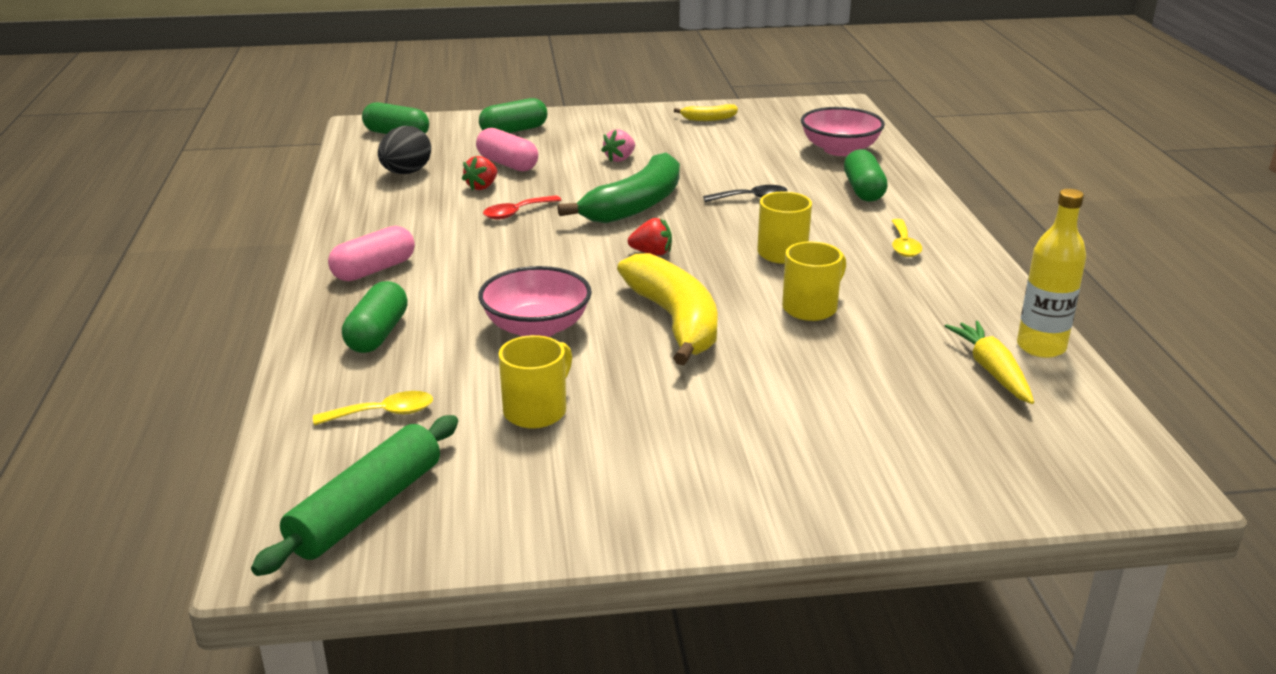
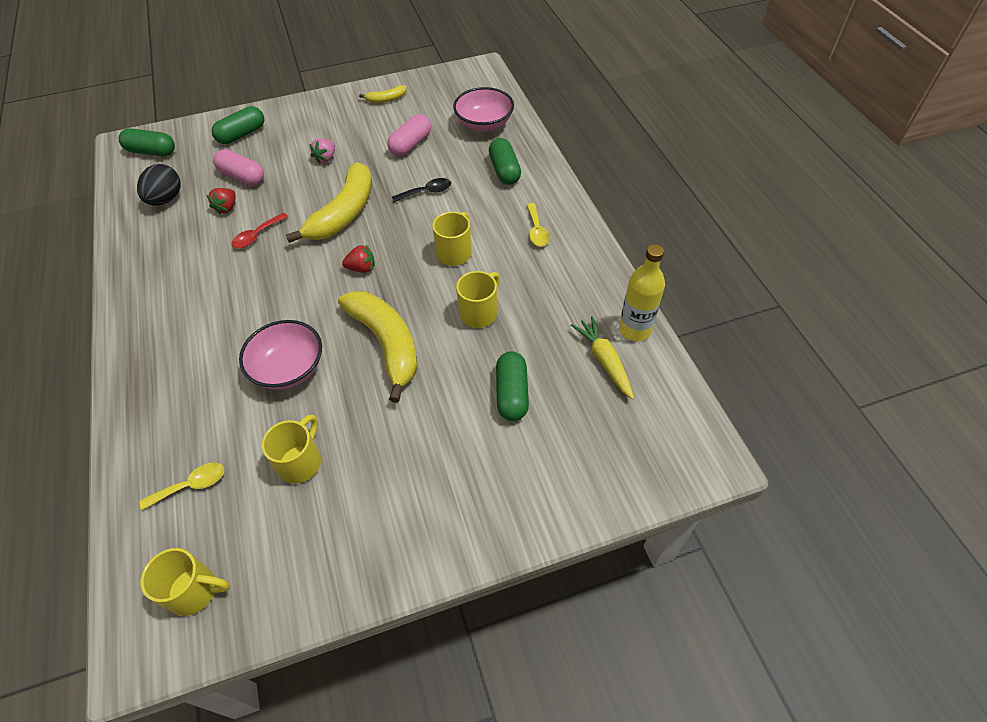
camera: 10 degrees left, 25 degrees up
(366, 508) = (194, 591): green rolling pin -> yellow mug
(374, 270) = (159, 322): pink capsule -> pink capsule (411, 144)
(377, 334) = (173, 397): green capsule -> green capsule (512, 393)
(635, 205) = (344, 213): green banana -> yellow banana

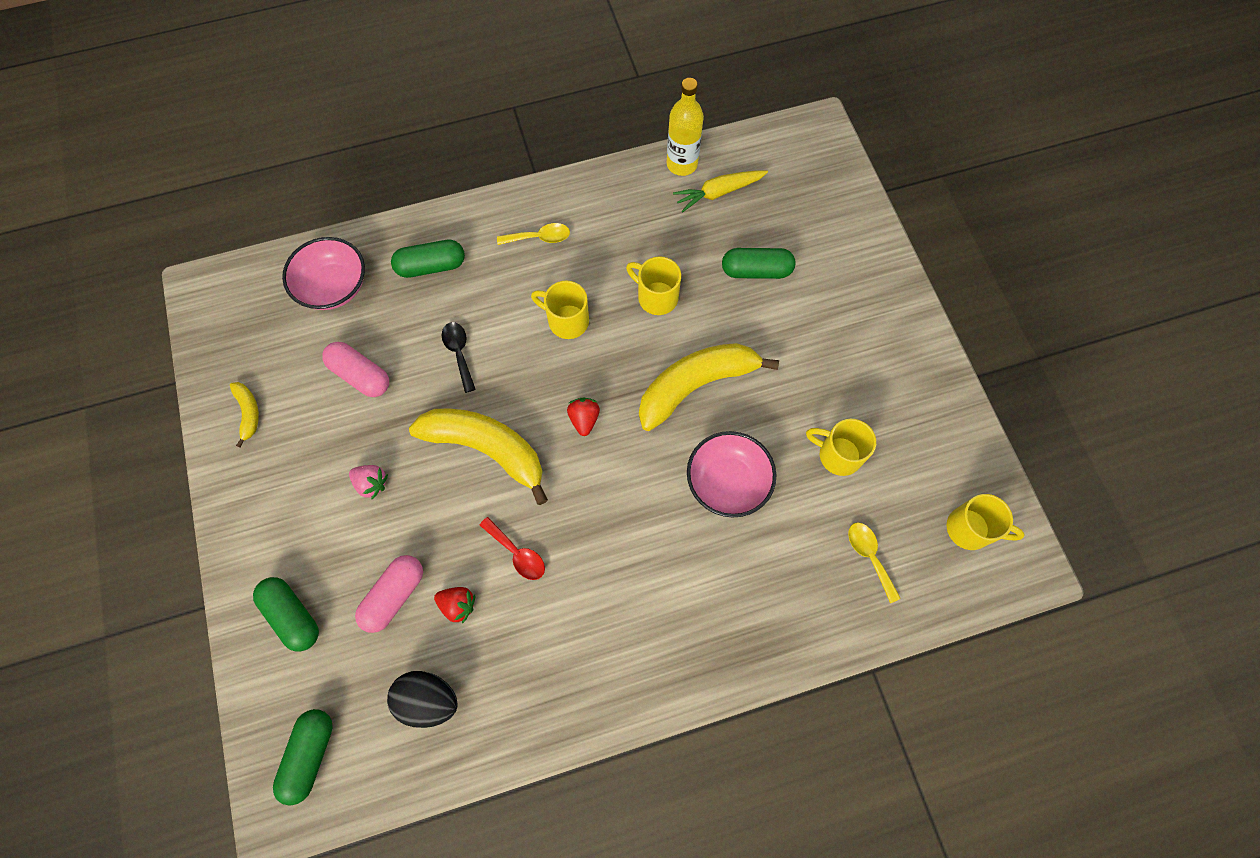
camera: 90 degrees left, 15 degrees up
(194, 591) = (970, 529): yellow mug -> yellow mug turned 105 degrees clockwise

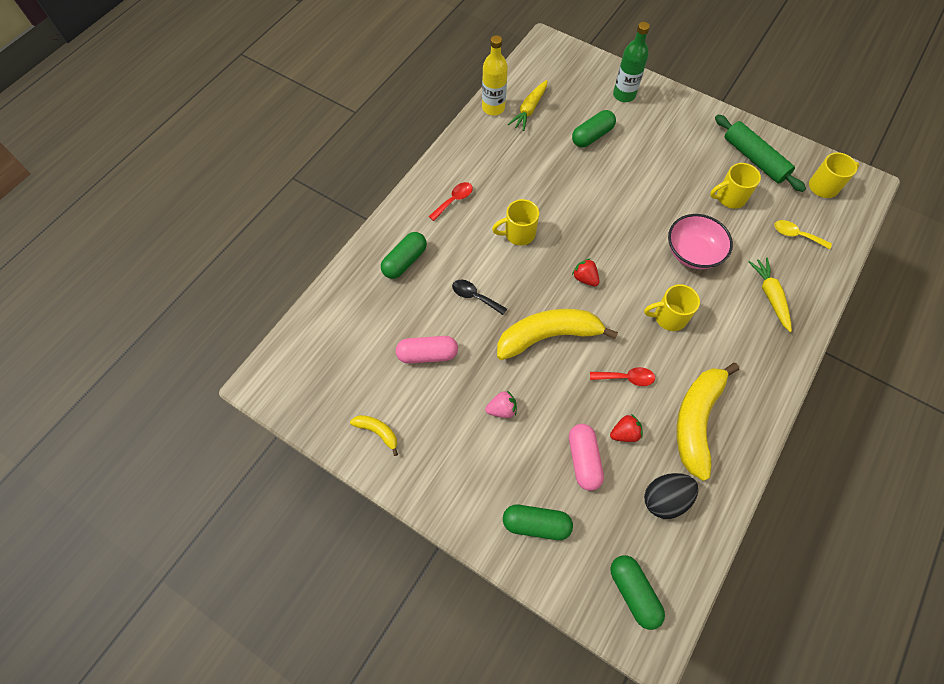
camera: 40 degrees left, 5 degrees down
(333, 287) = (354, 317): pink bowl -> none
(539, 238) = (454, 200): yellow spoon -> red spoon
(656, 297) = (554, 186): yellow mug -> yellow mug (669, 317)
(695, 385) = (624, 216): yellow banana -> yellow banana (696, 421)
(761, 597) = (770, 296): none -> yellow carrot
(844, 249) = (624, 95): none -> green bottle
(918, 433) = (754, 159): none -> green rolling pin

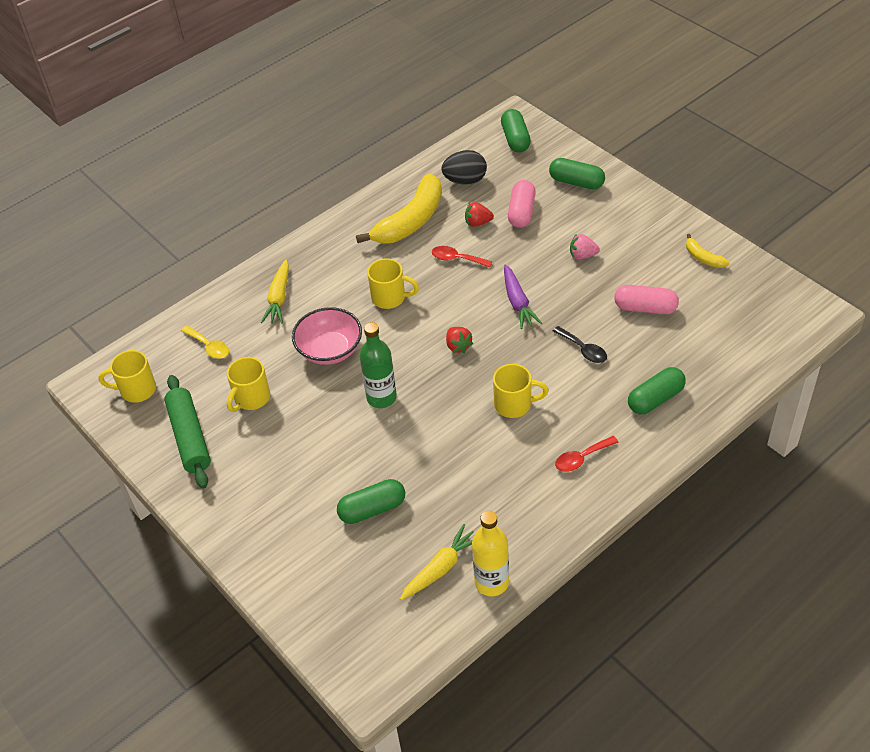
camera: 160 degrees left, 15 degrees down
(548, 336) = (518, 302): yellow banana -> purple carrot
(624, 95) = (297, 563): green bottle -> green bottle (381, 397)
(729, 197) = (251, 398): yellow mug -> yellow mug turned 120 degrees clockwise

